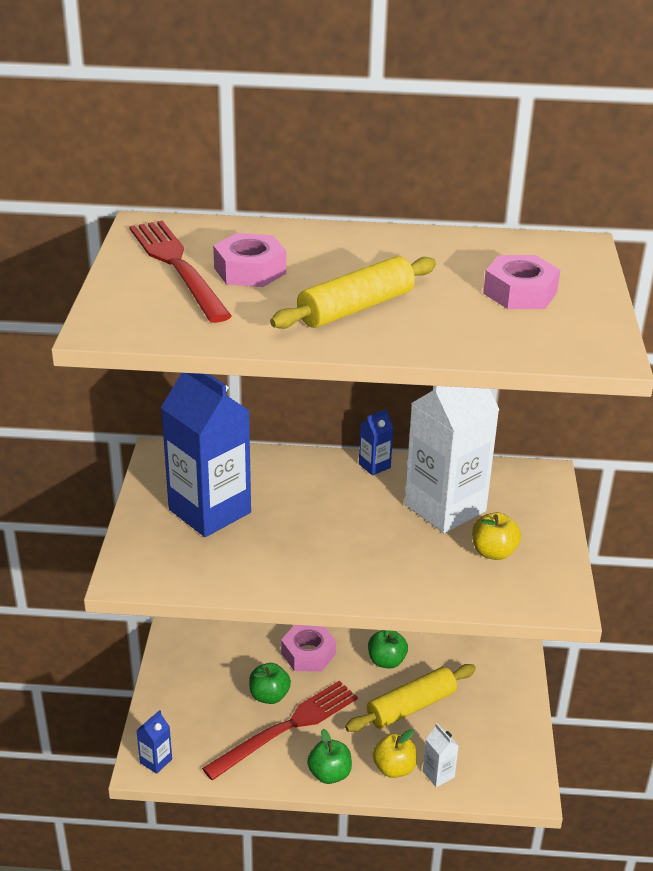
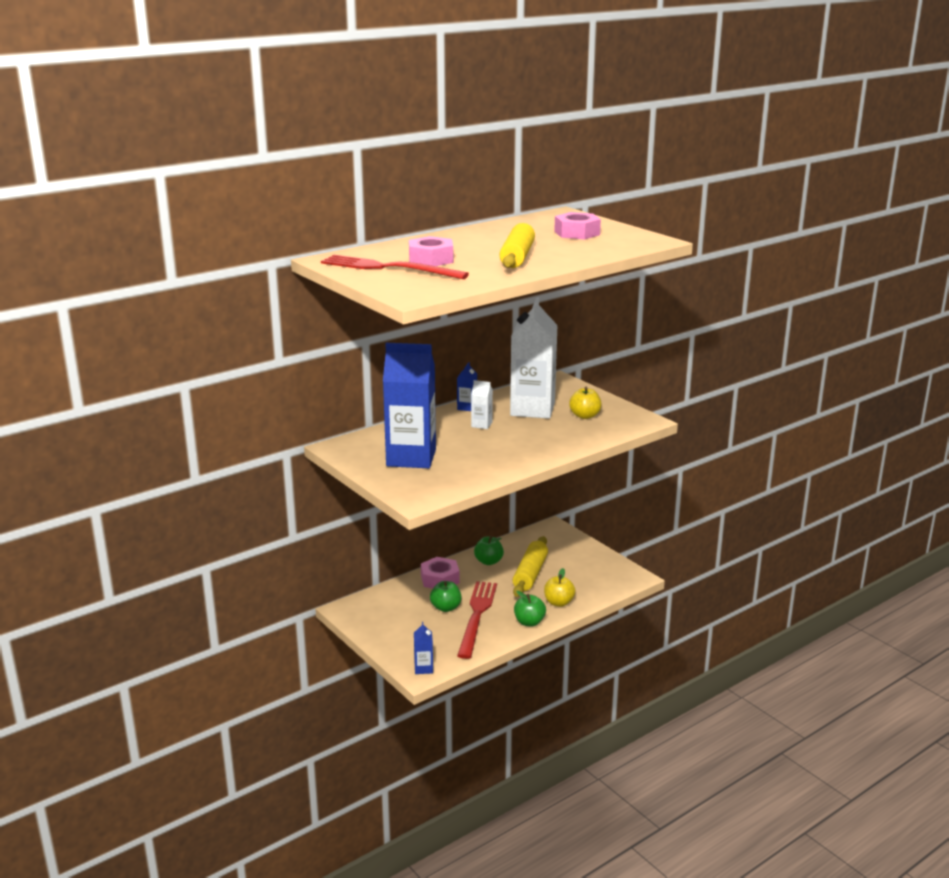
camera: 40 degrees left, 10 degrees down
(438, 774) = (584, 593): white carton -> white carton (481, 425)

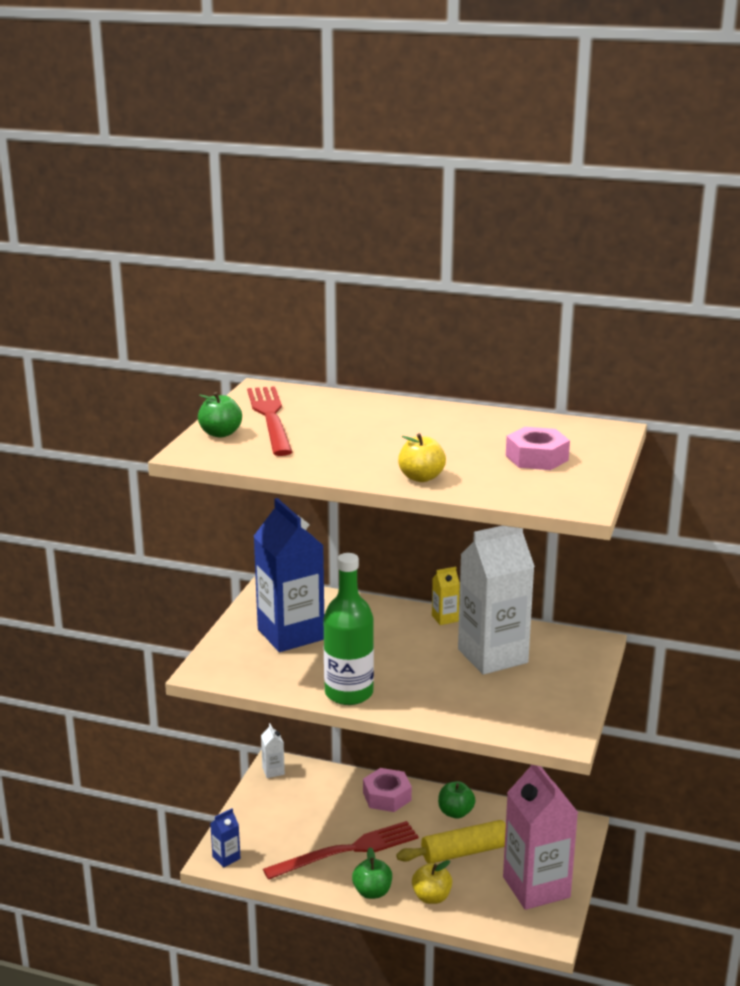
camera: 55 degrees right, 0 degrees up
(431, 259) = (325, 425): pink nut -> none
(446, 608) = (340, 824): green apple -> green apple (220, 433)
(467, 407) = (445, 618): blue carton -> yellow carton
(481, 425) = (414, 642): white carton -> white carton (273, 771)
(515, 462) = (349, 693): none -> green bottle
(517, 257) = (394, 456): yellow rolling pin -> none
(585, 416) = (520, 693): yellow apple -> yellow apple (421, 477)
(590, 564) = (536, 887): none -> pink carton

